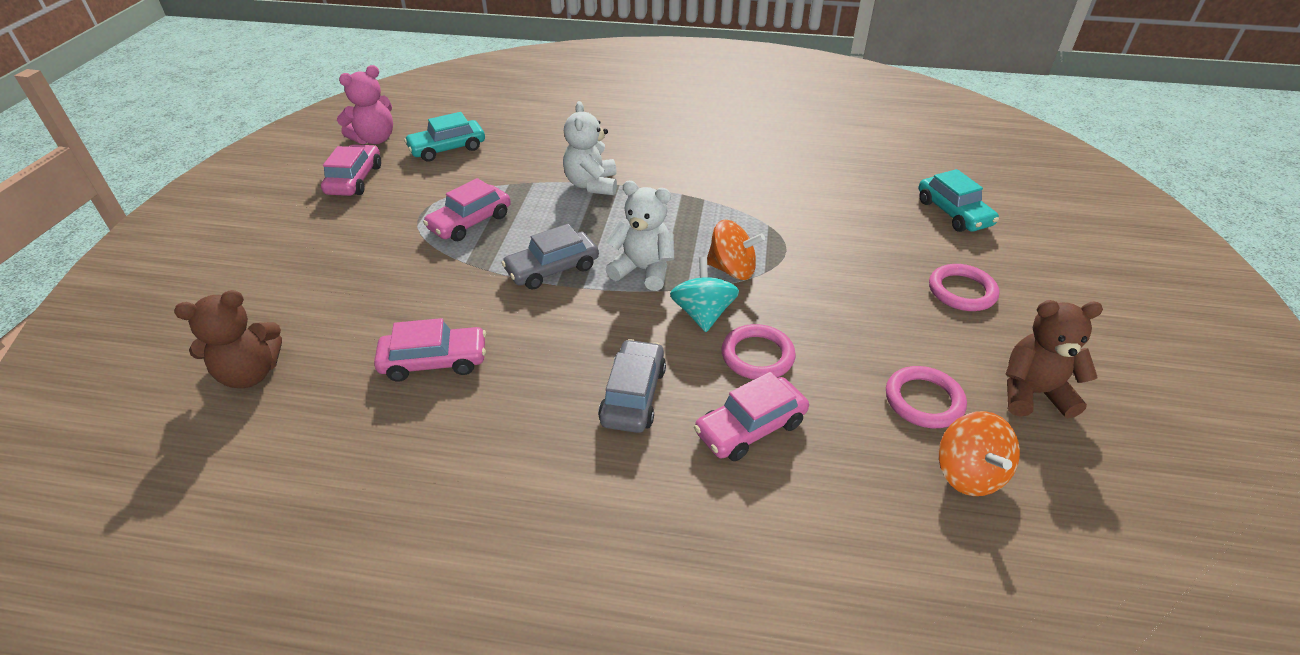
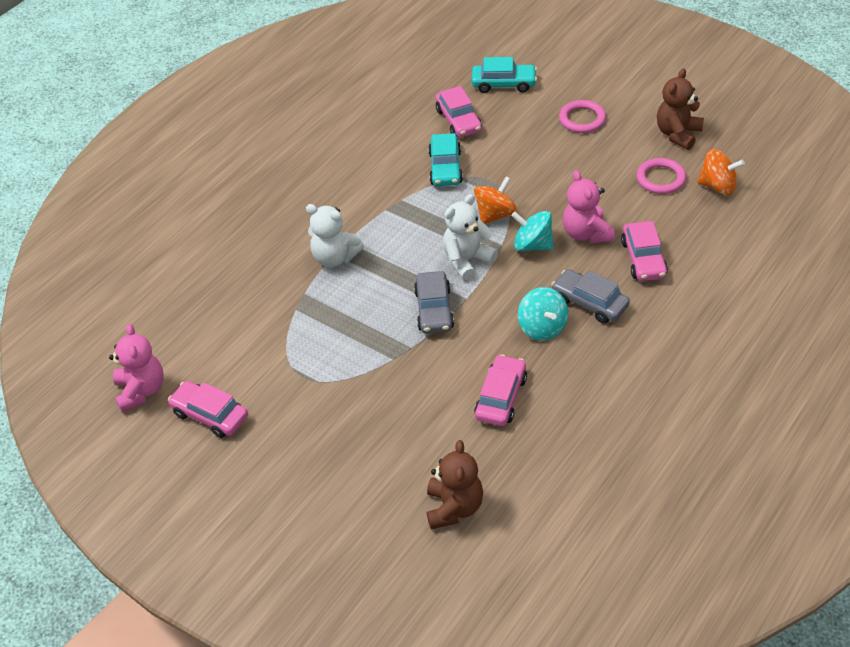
camera: 60 degrees left, 5 degrees up
(447, 149) = (202, 339): turquoise car -> turquoise car (445, 168)
(470, 222) = (337, 346): pink car -> pink car (458, 120)
(566, 363) = (542, 327): none -> turquoise spinning top
(757, 356) = (586, 233): pink ring -> pink teddy bear

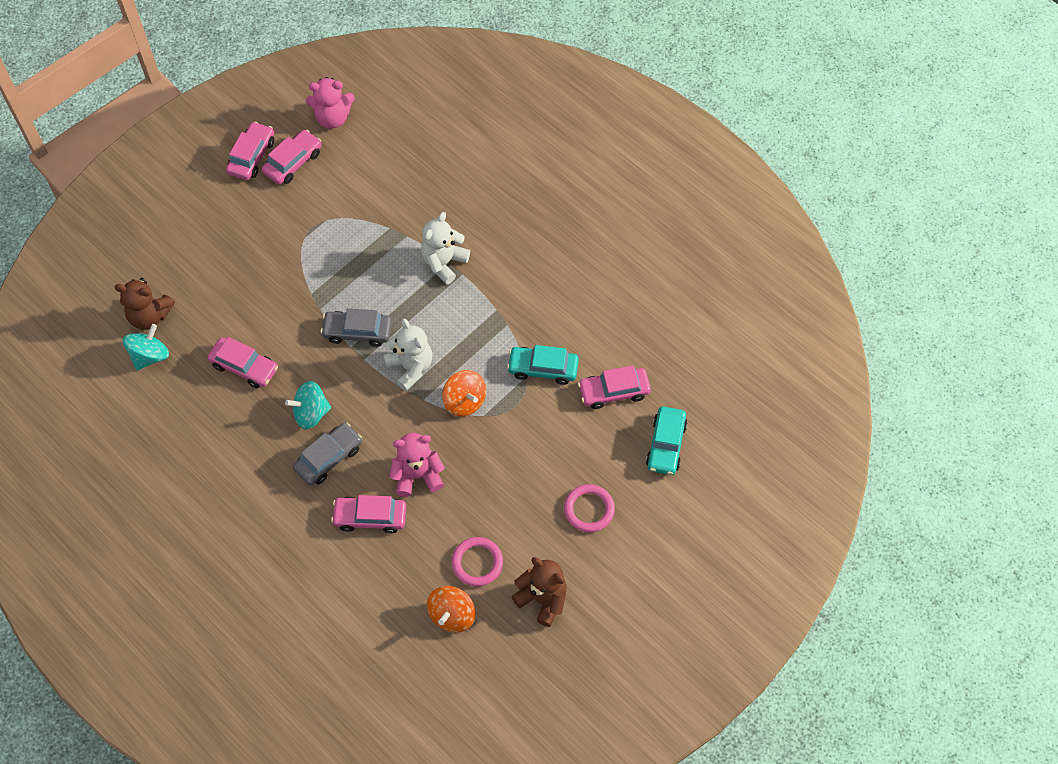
camera: 95 degrees right, 15 degrees up
(203, 459) = (252, 156): none -> pink car
(532, 245) = (415, 425): turquoise spinning top -> turquoise spinning top (150, 356)

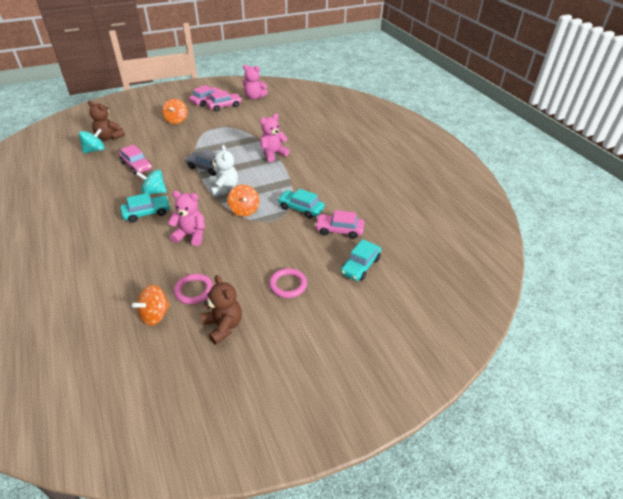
camera: 20 degrees right, 20 degrees down
(233, 232) = (176, 120): none -> orange spinning top
(329, 458) = (147, 213): grey car -> turquoise car
(370, 517) = (146, 246): pink car -> none
(444, 263) = (273, 154): white teddy bear -> pink teddy bear

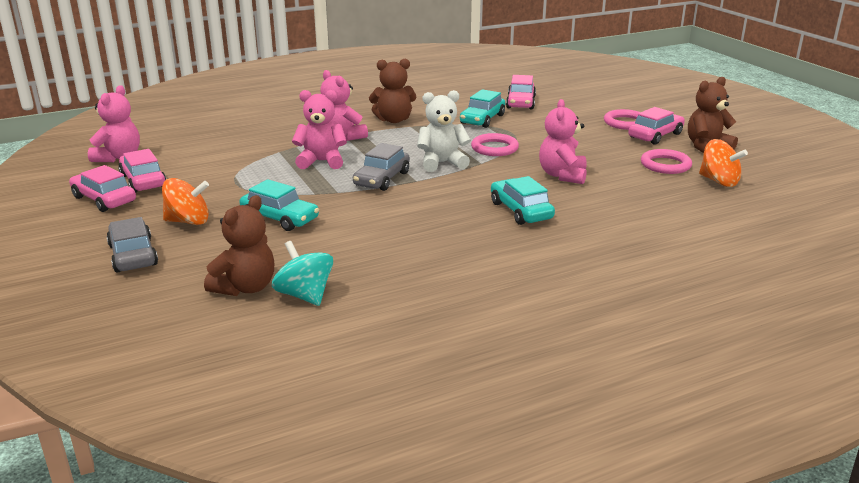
camera: 90 degrees left, 15 degrees down
(136, 165) = (374, 238): pink car -> pink car (655, 135)
(150, 112) = (133, 255): none -> grey car
(154, 192) = (461, 212): turquoise spinning top -> none
(236, 149) = (321, 162): none -> pink teddy bear
(244, 210) = (494, 148): orange spinning top -> pink ring
(301, 172) = (393, 120): none -> brown teddy bear
(360, 266) = (577, 95): turquoise car -> turquoise car (280, 218)

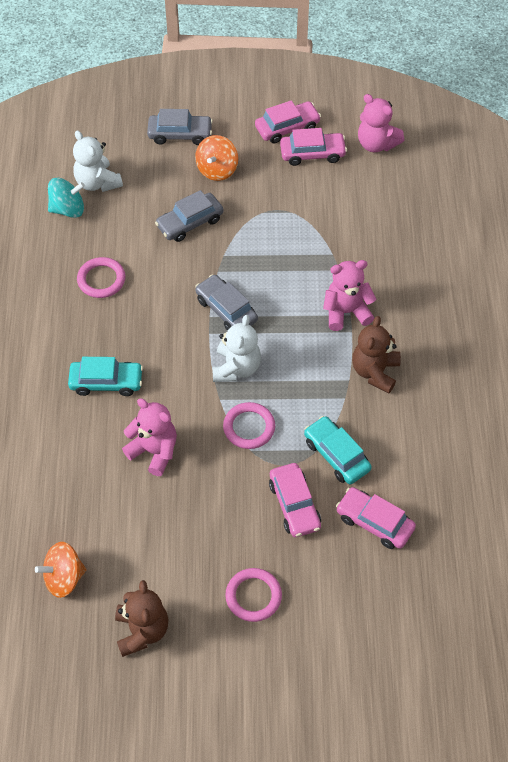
camera: 115 degrees right, 30 degrees up
(245, 287) = (97, 182): brown teddy bear -> white teddy bear
(280, 218) = (190, 223): turquoise car -> grey car
(321, 162) = (290, 278): pink teddy bear -> none
(655, 135) = (201, 601): pink car -> pink car (294, 505)
(665, 165) = (125, 556): pink ring -> pink ring (101, 280)

